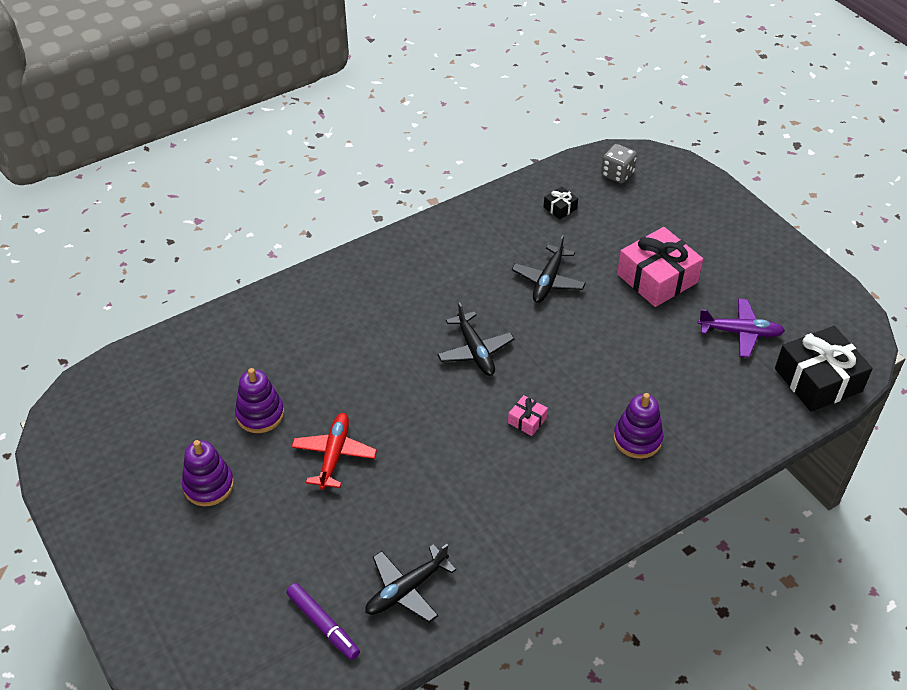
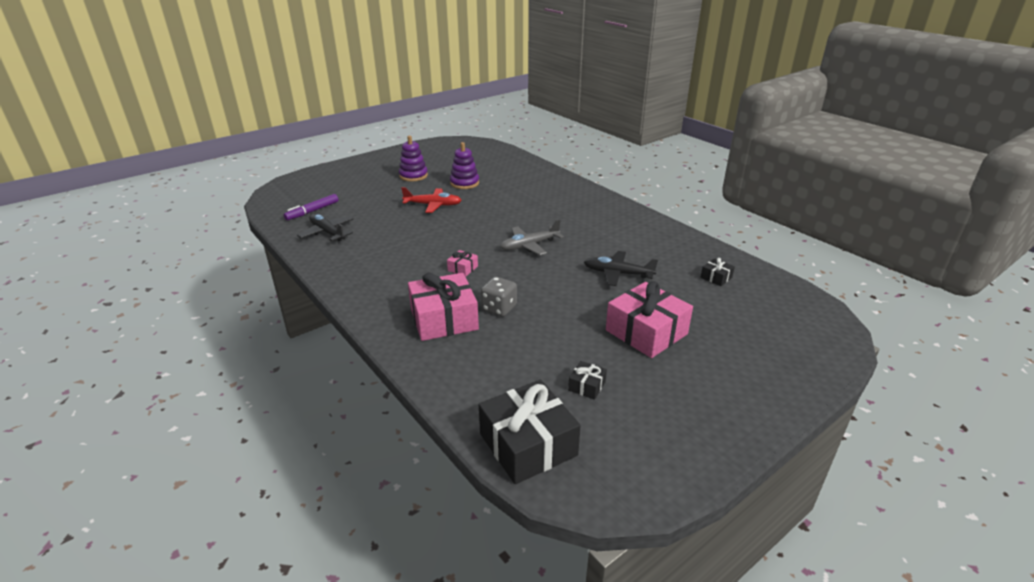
camera: 85 degrees right, 15 degrees down
(475, 351) = (529, 245): black plane -> grey plane
(617, 174) = (790, 308): grey dice -> grey dice (499, 308)
(637, 439) = (444, 319): purple stacking toy -> pink gift
(740, 332) = (587, 386): purple plane -> black gift

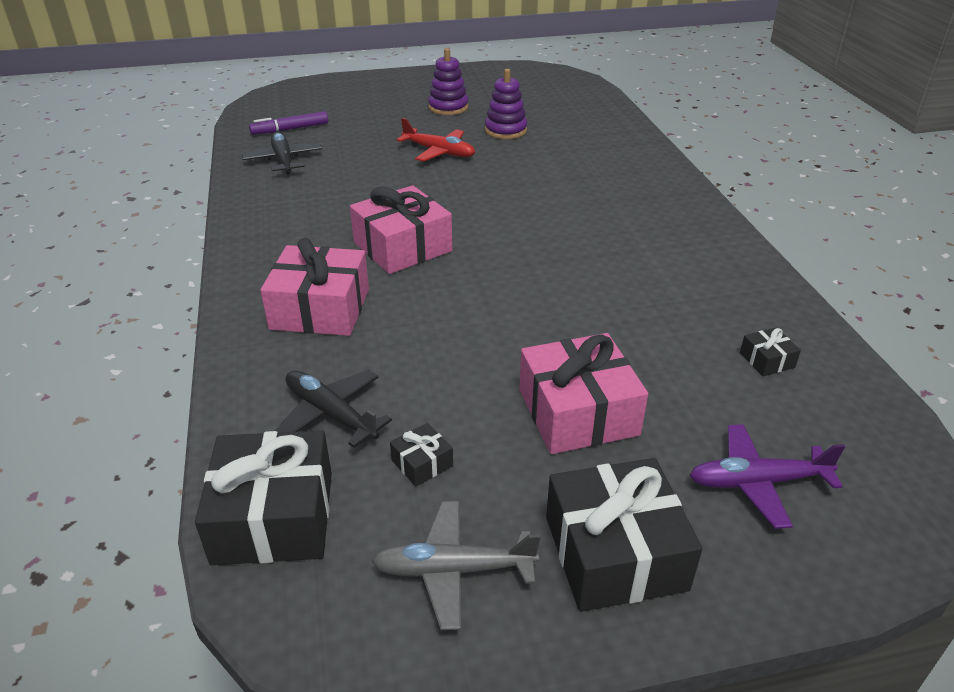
camera: 25 degrees right, 5 degrees up
(463, 268) = (402, 247): pink gift -> pink gift, size x2.26
(499, 308) = (401, 314): grey dice -> none
(529, 245) = (519, 237): grey plane -> grey plane (454, 570)
(618, 274) = (611, 311): black plane -> black plane (331, 414)
(724, 395) = (615, 553): none -> black gift
(760, 338) = (757, 482): none -> purple plane

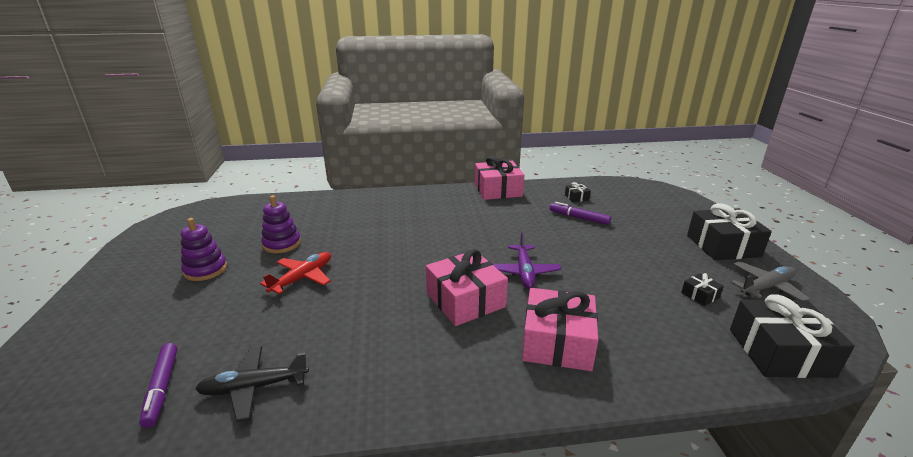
camera: 85 degrees left, 10 degrees down
(331, 414) = (677, 332): black plane -> none
(454, 570) = (766, 287): grey plane -> grey plane turned 120 degrees counterclockwise
(578, 412) = (634, 246): pink gift -> pink gift (498, 190)
(668, 355) = (579, 218): none -> purple marker
(757, 482) = (660, 211): purple plane -> purple plane (524, 272)

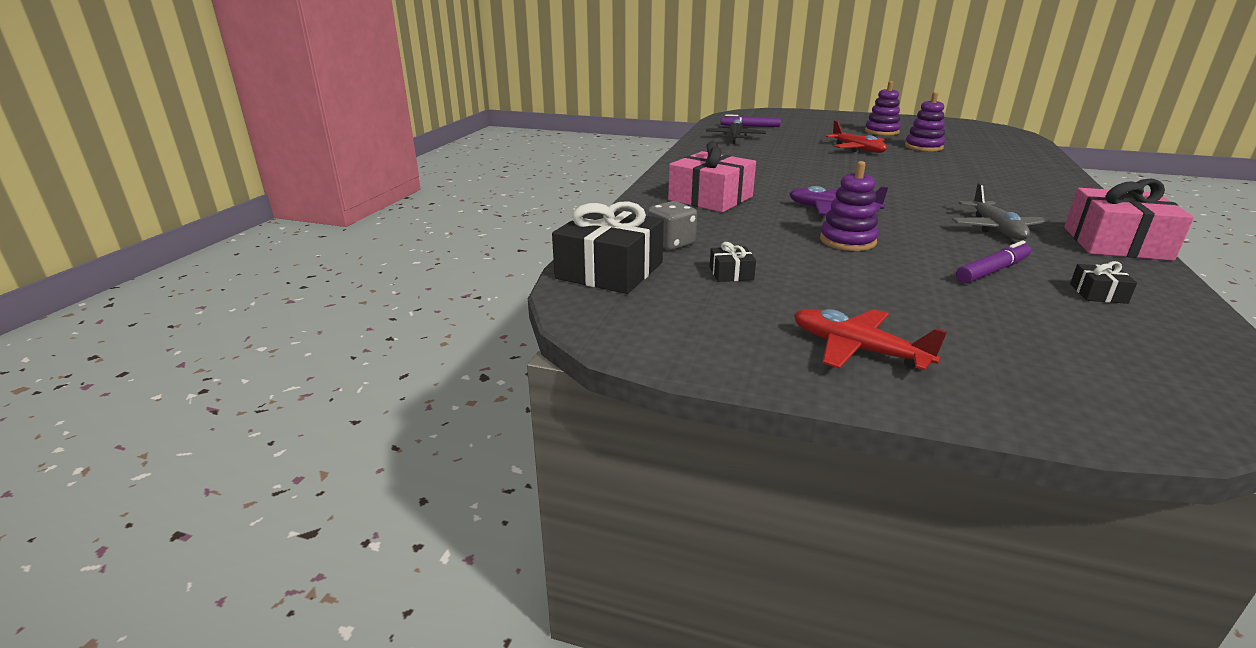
camera: 115 degrees right, 0 degrees up
(465, 300) = (793, 184): pink gift -> none
(585, 260) = (847, 241): none -> purple stacking toy
(691, 335) = (671, 243): none -> grey dice
(723, 246) = (857, 350): black gift -> red plane
(766, 287) = (716, 323): grey plane -> grey plane (995, 229)

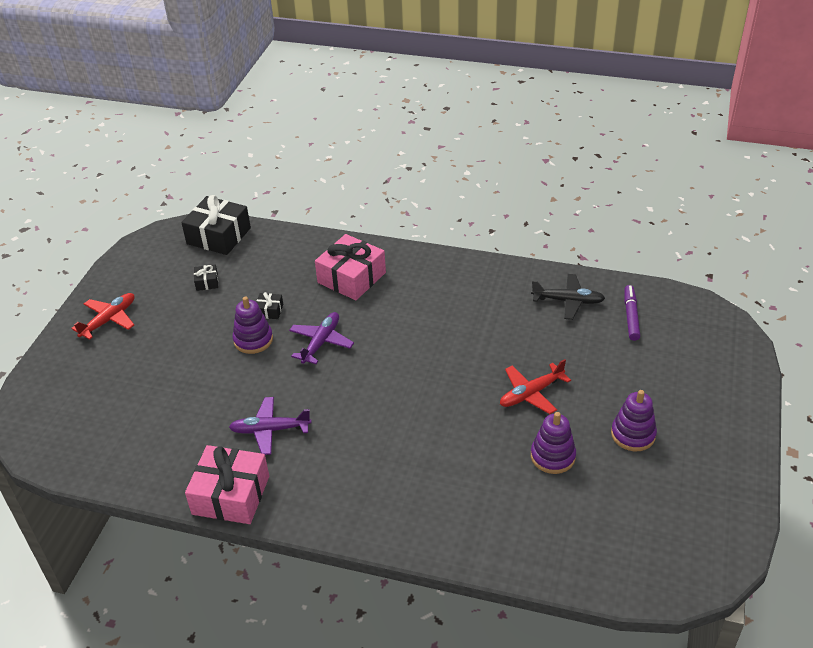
camera: 90 degrees right, 15 degrees up
(671, 243) = (257, 258): grey dice -> none
(992, 271) = (191, 401): purple marker -> none
(995, 229) = (270, 430): grey plane -> purple plane
(1098, 293) = (148, 442): black gift -> black gift (269, 311)

